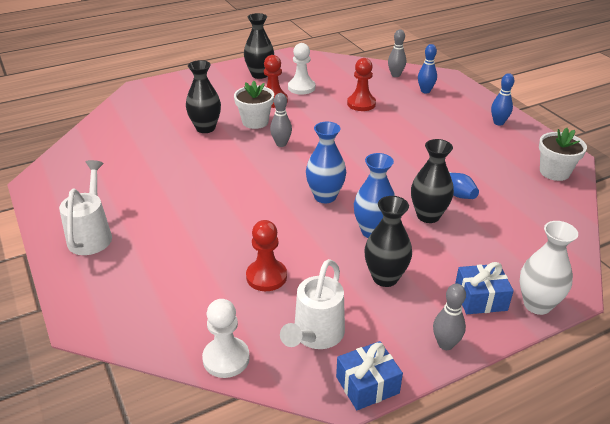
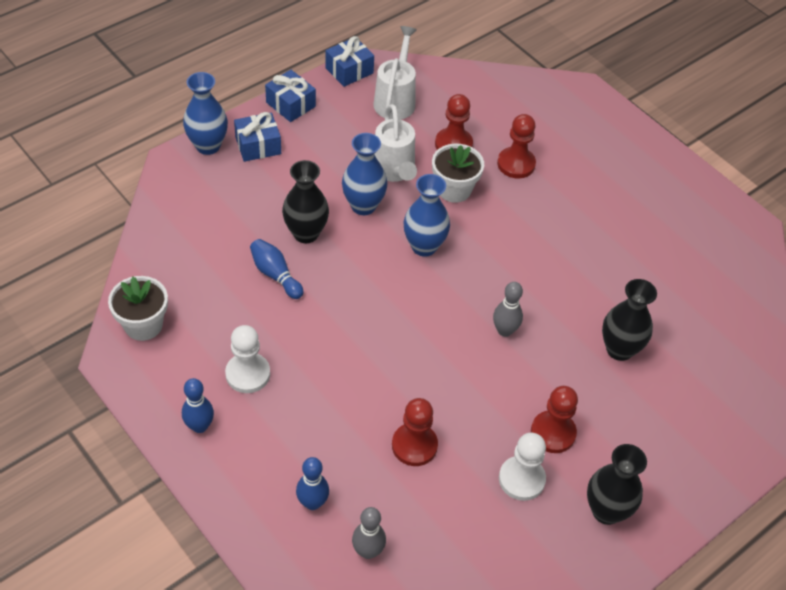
camera: 165 degrees right, 15 degrees up
(91, 235) = (639, 167): white watering can -> white watering can (394, 171)
(211, 251) = (516, 164): none -> red pawn
(226, 358) = (459, 76): white pawn -> white pawn (248, 374)
(255, 122) = (558, 374): white flower pot -> white flower pot (454, 189)
(385, 278) = (345, 156): black vase -> none
(445, 344) = (291, 104): grey bowling pin -> blue gift
(537, 304) = (208, 146): white vase -> blue vase

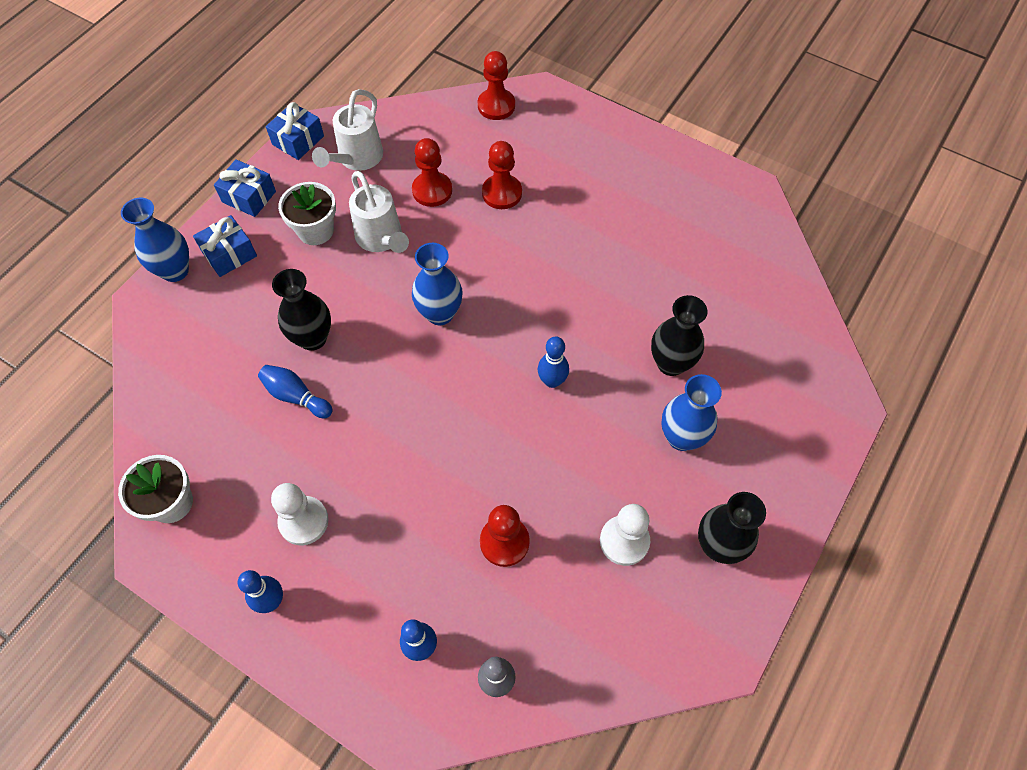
camera: 15 degrees left, 10 degrees up
(363, 206) = (362, 288): blue vase -> blue vase (681, 437)
(395, 100) = (357, 159): white watering can -> white watering can turned 150 degrees counterclockwise
(454, 189) = (449, 240): white flower pot -> white flower pot (315, 230)
(504, 331) = (552, 381): grey bowling pin -> blue bowling pin
(553, 433) = (637, 478): red pawn -> red pawn (496, 106)

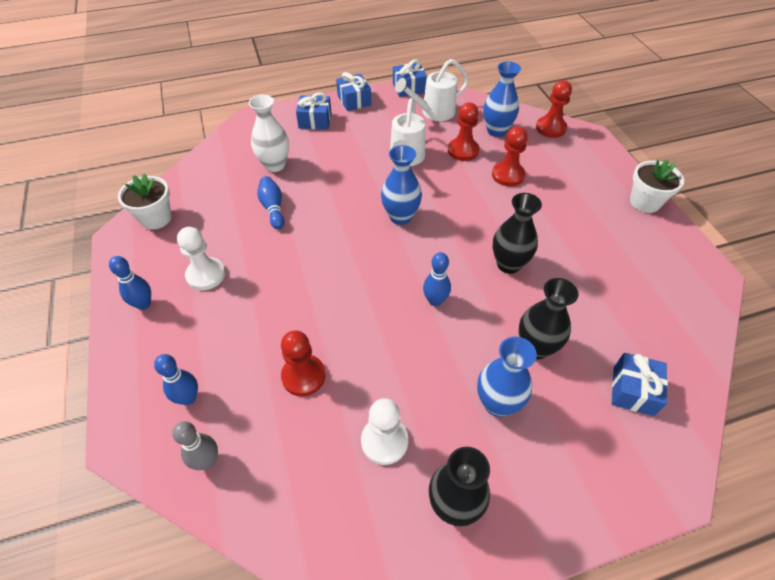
camera: 40 degrees right, 10 degrees down
(175, 271) = (280, 113): blue vase -> blue vase (496, 131)
(242, 343) = (275, 165): none -> white vase
(312, 338) = (313, 185): black vase -> black vase (508, 264)
(315, 230) = (372, 134): white flower pot -> white flower pot (645, 202)
(769, 346) = (633, 390): none -> blue gift

